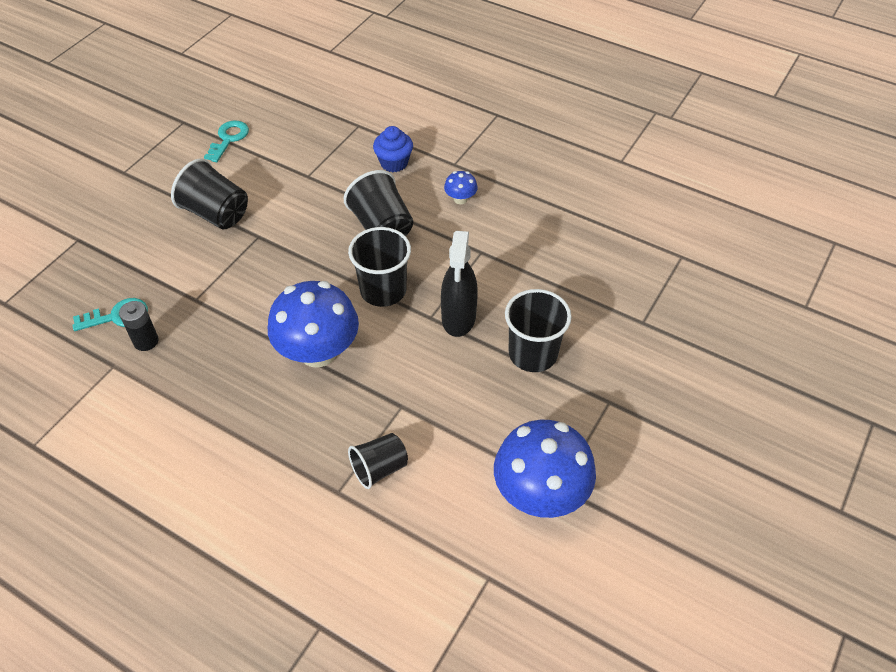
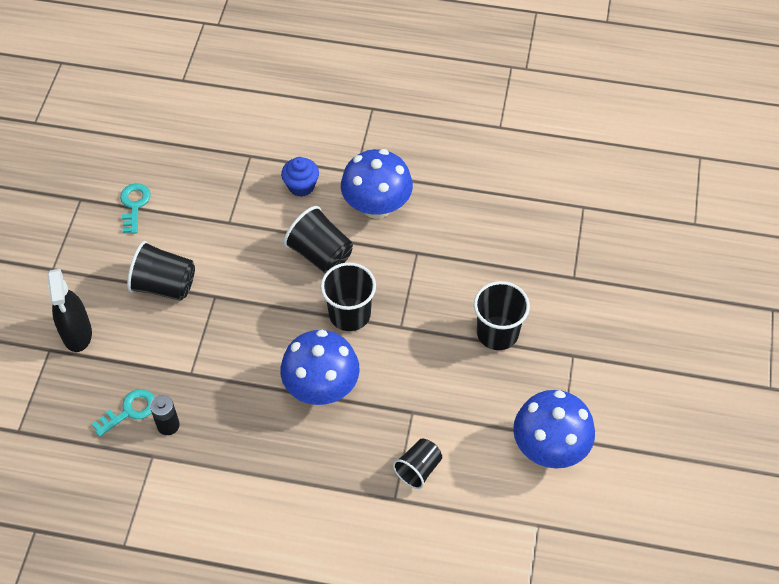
camera: 20 degrees left, 5 degrees up
(458, 318) = (424, 320): black spray bottle -> black spray bottle (77, 333)
(460, 199) = (377, 206): blue mushroom -> blue mushroom, size x2.31

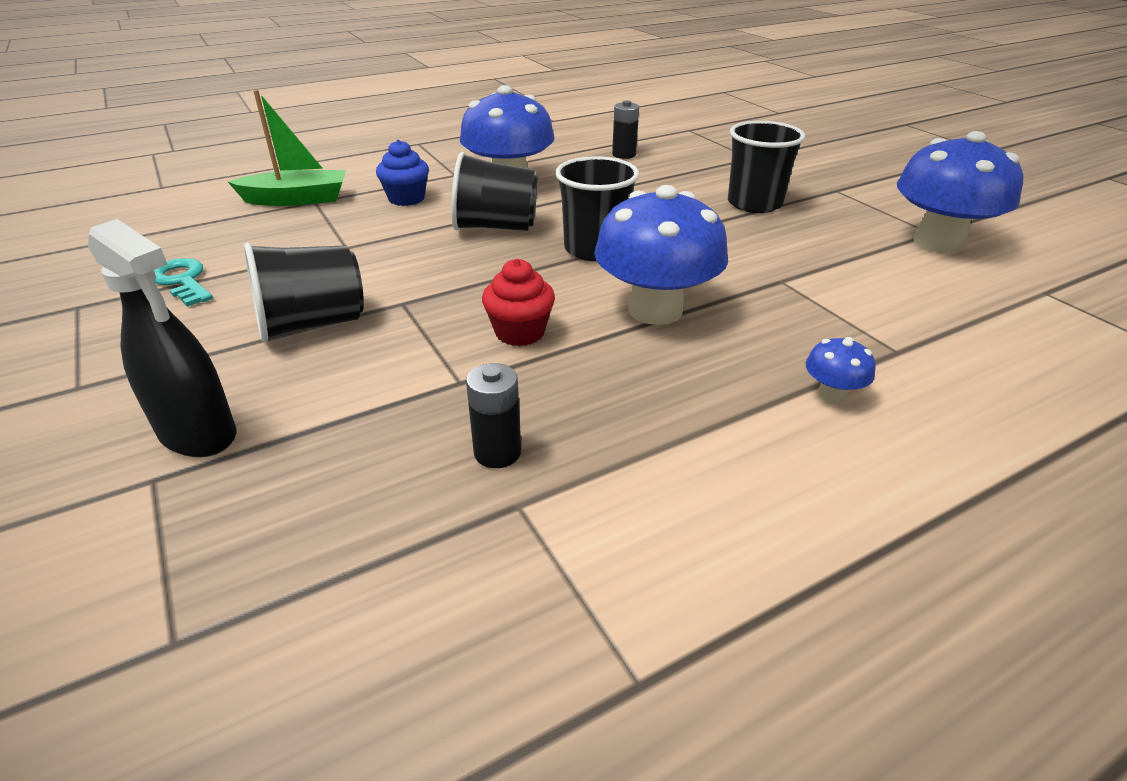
camera: 40 degrees left, 20 degrees down
(130, 411) = (406, 472): turquoise key -> none
(242, 146) = (297, 199): none -> green boat
(244, 358) = (520, 332): none -> red cupcake
(328, 497) = (832, 394): none -> blue mushroom
(418, 469) = (871, 315): black cup -> none
(490, 215) = (624, 155): none -> black battery

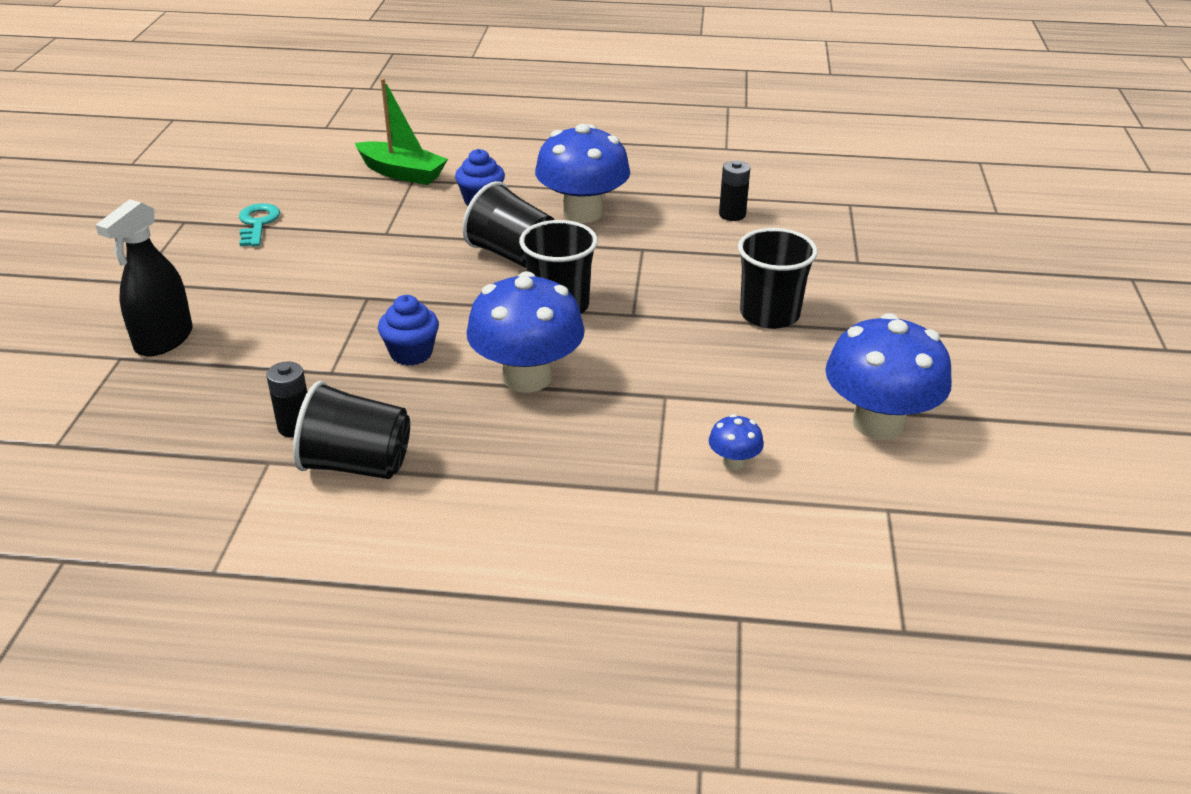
camera: 35 degrees right, 0 degrees up
(198, 433) = (164, 340): black spray bottle -> black spray bottle turned 45 degrees clockwise
(312, 324) = (296, 290): black cup -> black cup (357, 465)
(520, 332) = (411, 353): red cupcake -> blue cupcake
(832, 394) = (550, 494): blue mushroom -> blue mushroom (733, 462)

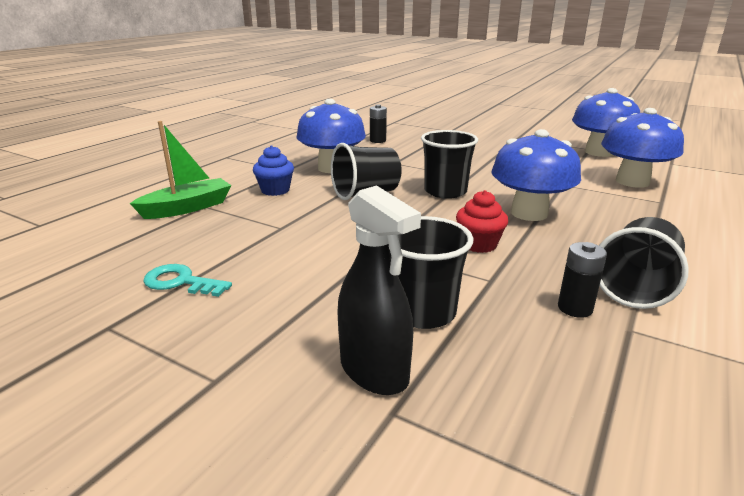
camera: 65 degrees left, 10 degrees down
(411, 353) = (479, 244): blue cupcake -> red cupcake
(733, 462) = (632, 181): blue mushroom -> blue mushroom, size x2.31
(769, 314) = (489, 152): black cup -> black cup (422, 312)

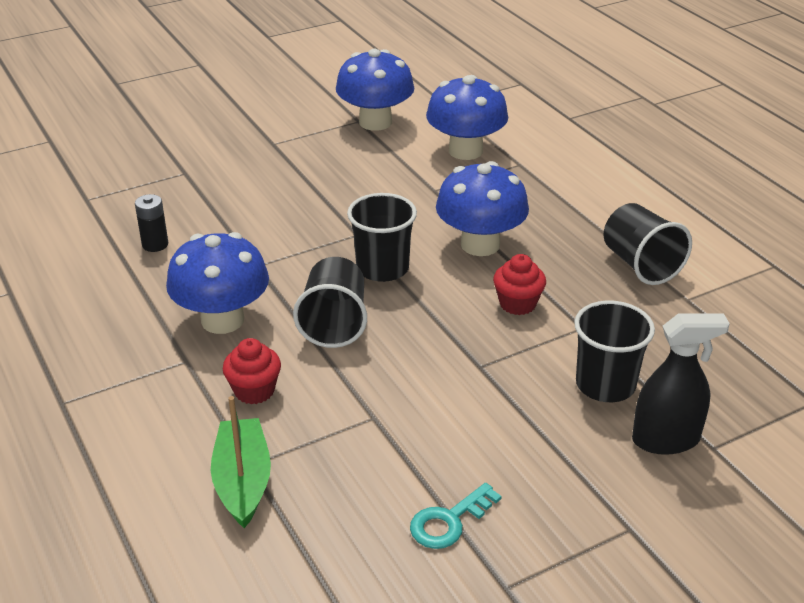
camera: 60 degrees left, 10 degrees up
(275, 190) = (254, 391): blue cupcake -> red cupcake
(575, 308) = (648, 308): black battery -> none

